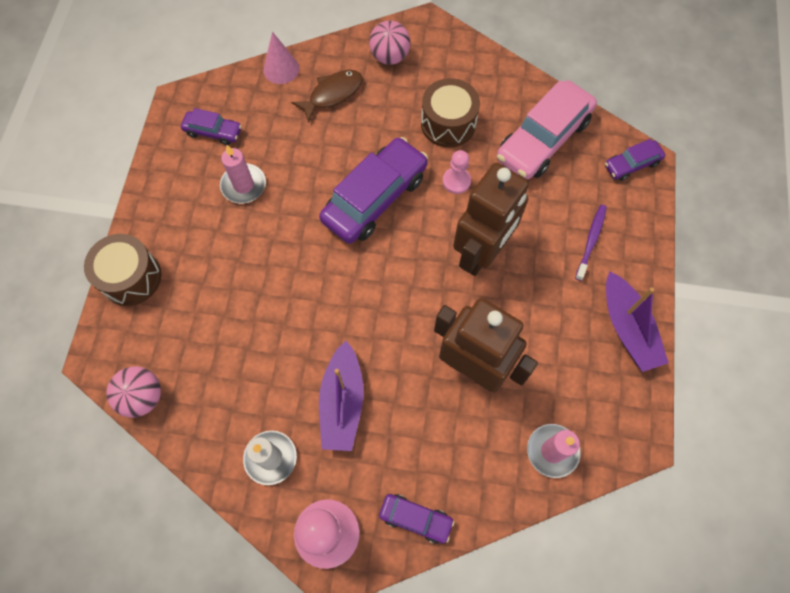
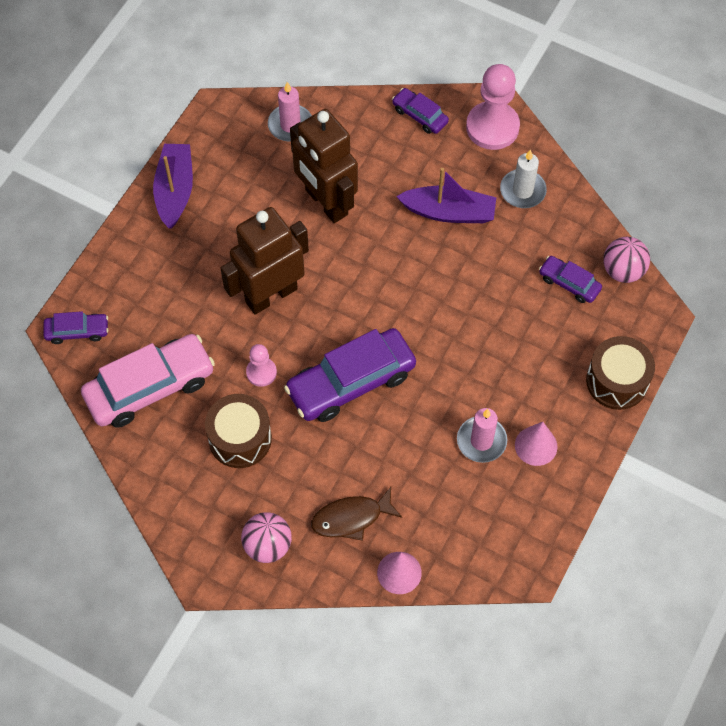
camera: 160 degrees left, 5 degrees down
(194, 196) = (536, 446): none -> pink cone
(213, 132) = (498, 515): purple car -> purple car (569, 283)
(342, 402) = (449, 212): purple boat -> purple boat turned 75 degrees clockwise
(591, 241) = (162, 272): purple toothbrush -> none

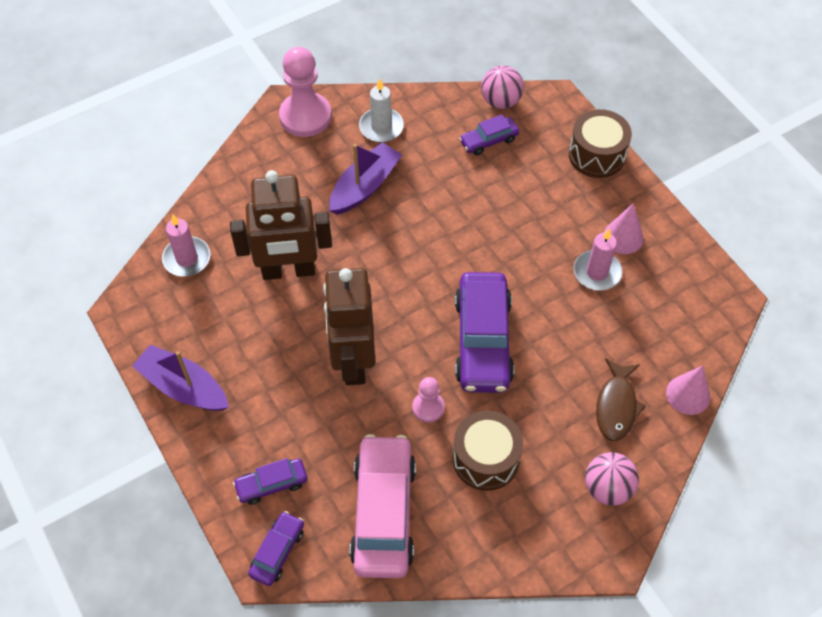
camera: 60 degrees left, 5 degrees down
(420, 115) = (254, 159): purple car -> purple car (271, 484)

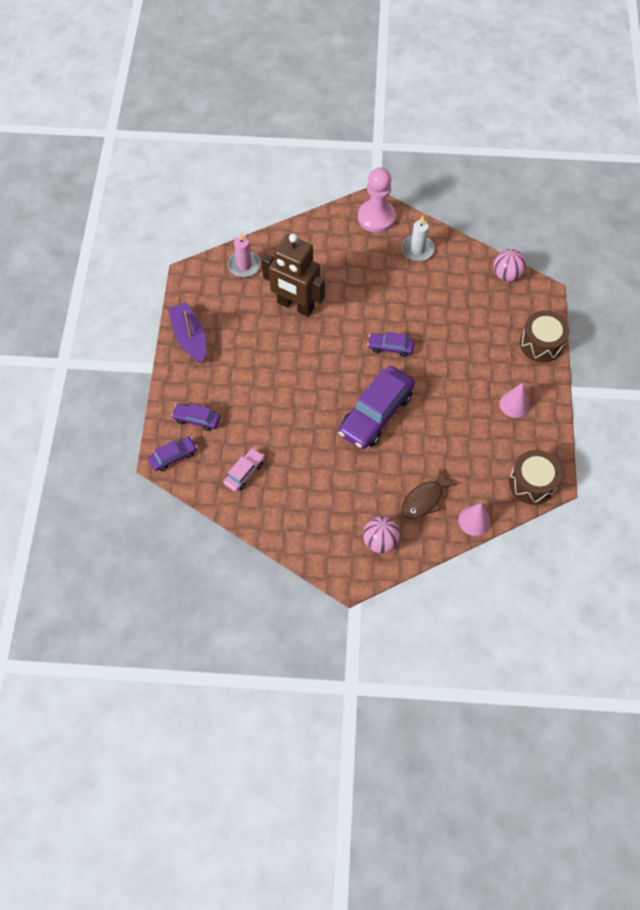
camera: 35 degrees right, 5 degrees up
(353, 361) = (292, 379): brown robot -> none
(364, 186) = (378, 281): purple boat -> none
(384, 512) = (244, 472): pink car -> pink car, size x0.50
(428, 407) = (314, 431): pink pawn -> none
(485, 459) = (323, 480): brown drum -> brown drum (532, 483)
(489, 140) = (478, 295): purple car -> purple car (390, 347)
(597, 272) = (479, 415): pink candle -> none

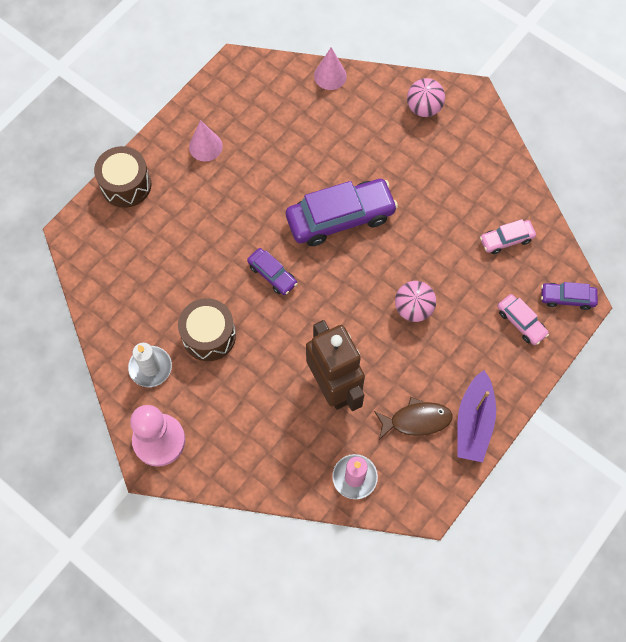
camera: 145 degrees left, 5 degrees up
(197, 419) = (521, 322): purple car -> pink car
(424, 499) = (358, 117): brown fish -> brown fish (416, 420)
(507, 274) = (87, 276): pink ball -> pink ball (413, 308)
(532, 483) = (254, 74): brown drum -> brown drum (209, 335)

